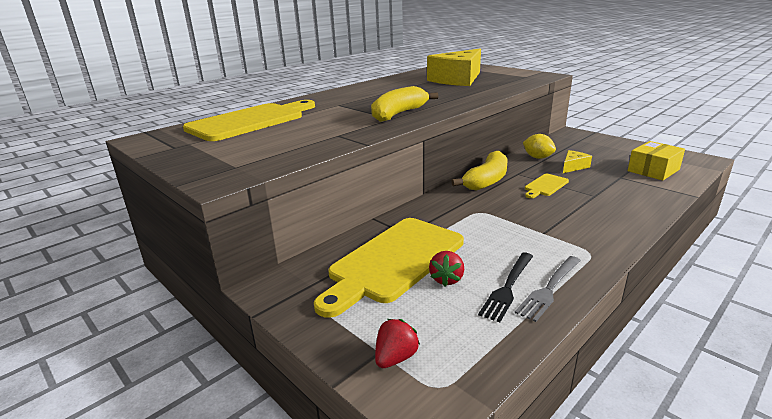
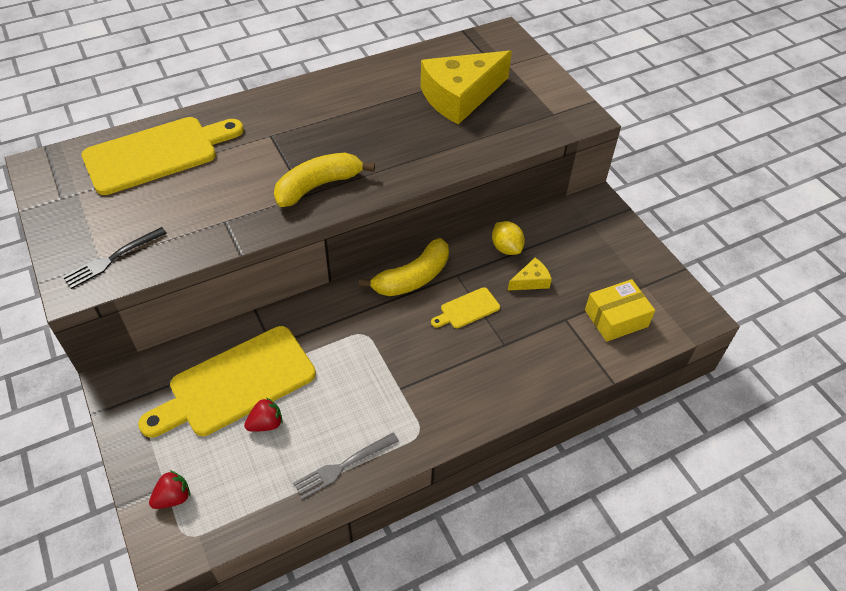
camera: 15 degrees right, 25 degrees up
(446, 279) = (266, 424): red strawberry -> red strawberry turned 150 degrees counterclockwise
(508, 288) = (310, 452): black fork -> black fork (112, 259)

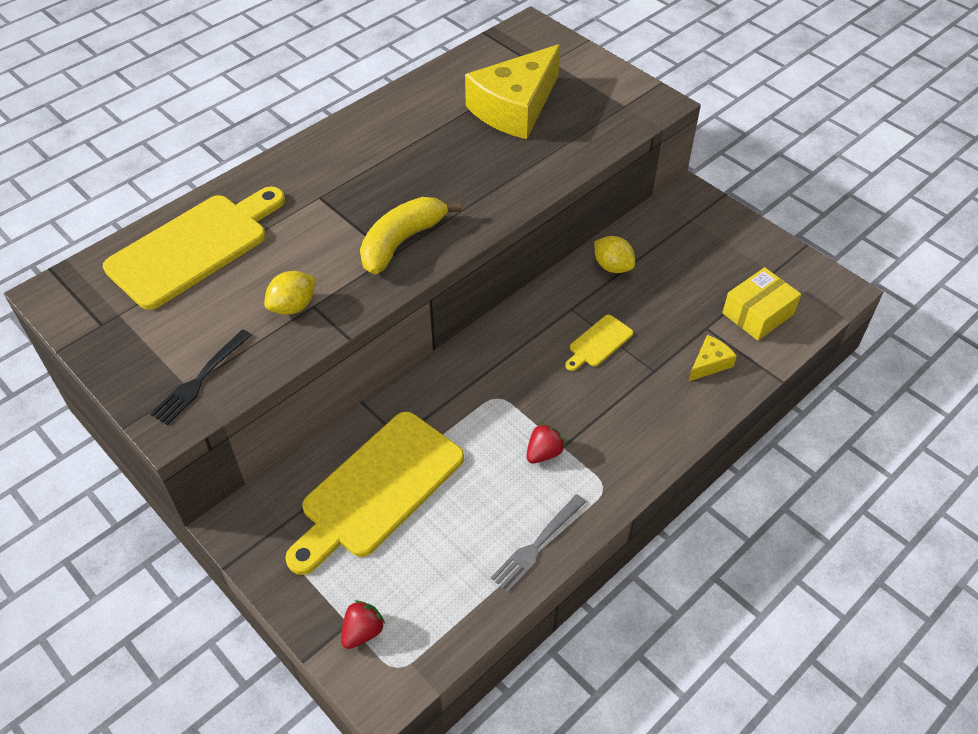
camera: 15 degrees left, 0 degrees up
(209, 218) = (293, 306): none -> yellow lemon
(266, 424) = (431, 523): red strawberry -> red strawberry (544, 453)
(412, 278) = (525, 323): yellow banana -> none
(531, 281) = (654, 296): yellow cheese -> yellow cheese (709, 363)

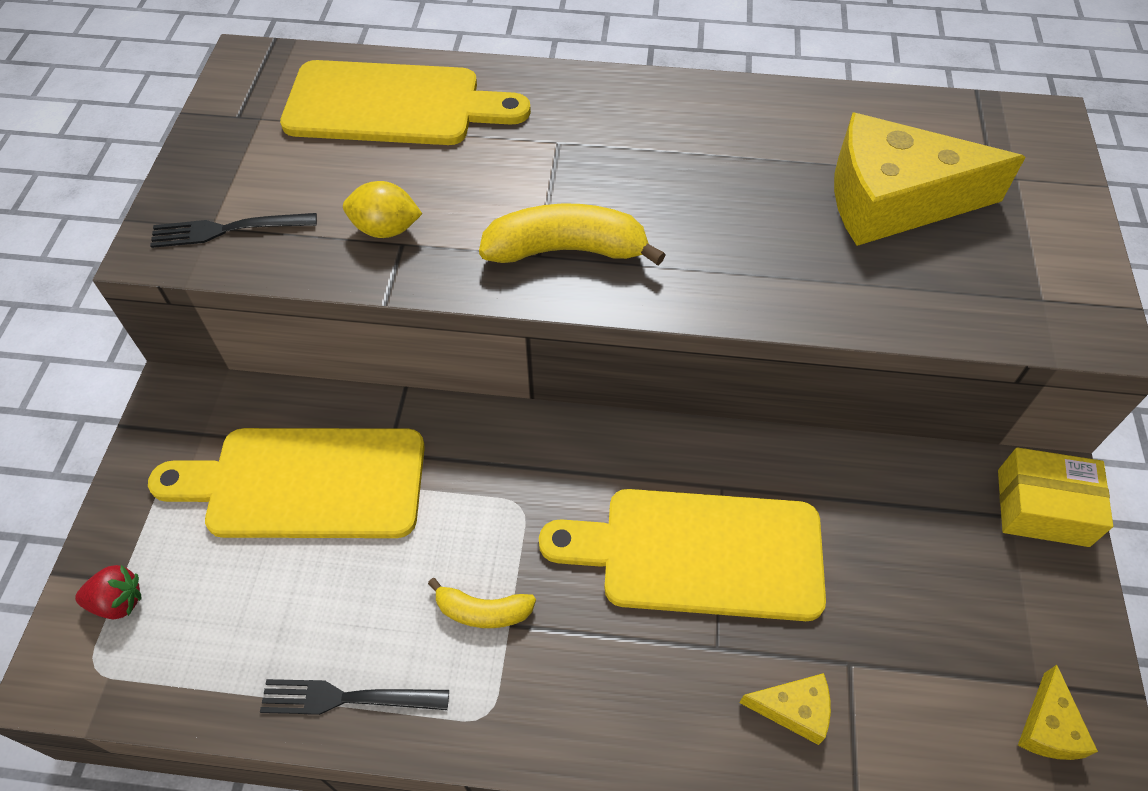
camera: 50 degrees right, 5 degrees up
(537, 545) = (346, 698): grey fork -> black fork
(544, 453) = (483, 611): red strawberry -> yellow banana
(598, 343) = (699, 553): yellow cutting board -> yellow cutting board, size x2.23
(612, 266) = (833, 484): yellow lemon -> none
(757, 313) = (943, 714): yellow box -> yellow box (1042, 507)
(793, 284) = (1048, 727): none -> yellow cheese

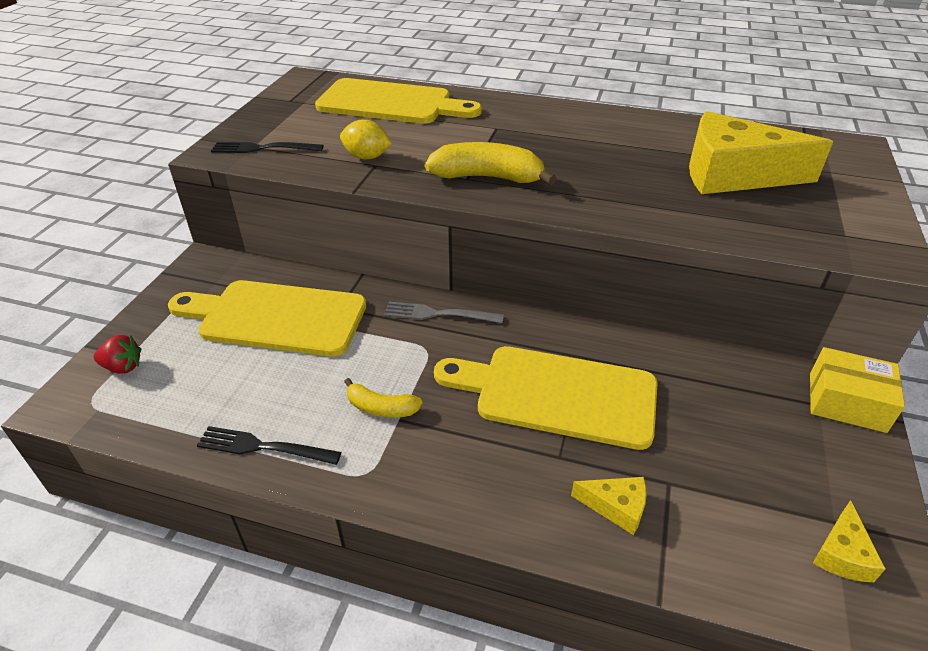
camera: 10 degrees right, 15 degrees down
(523, 444) = (438, 314): none -> grey fork

